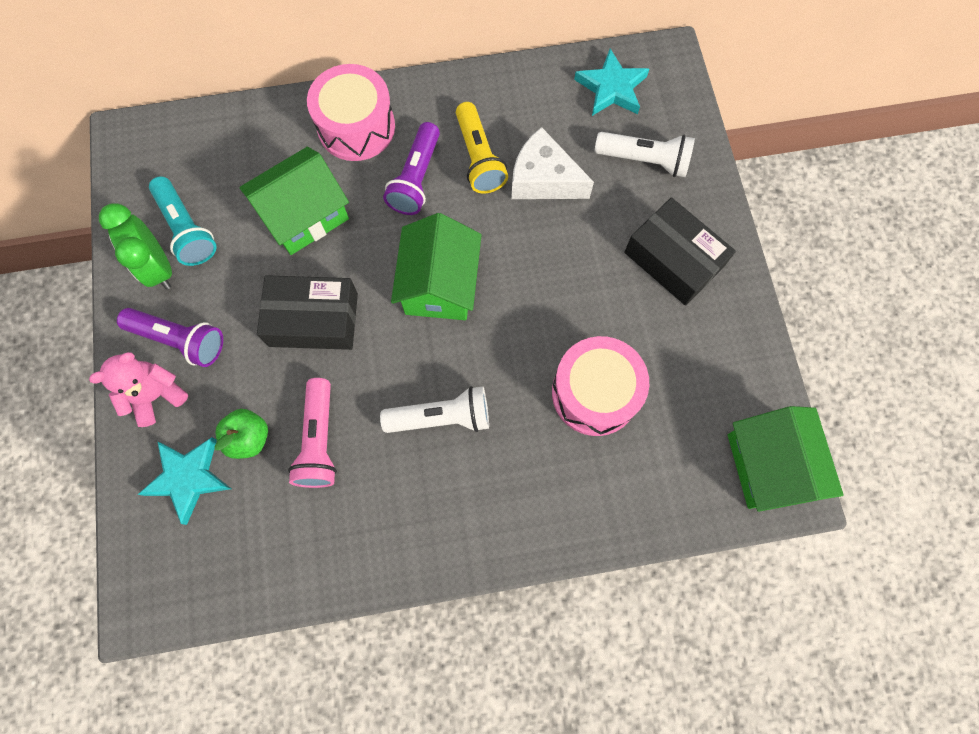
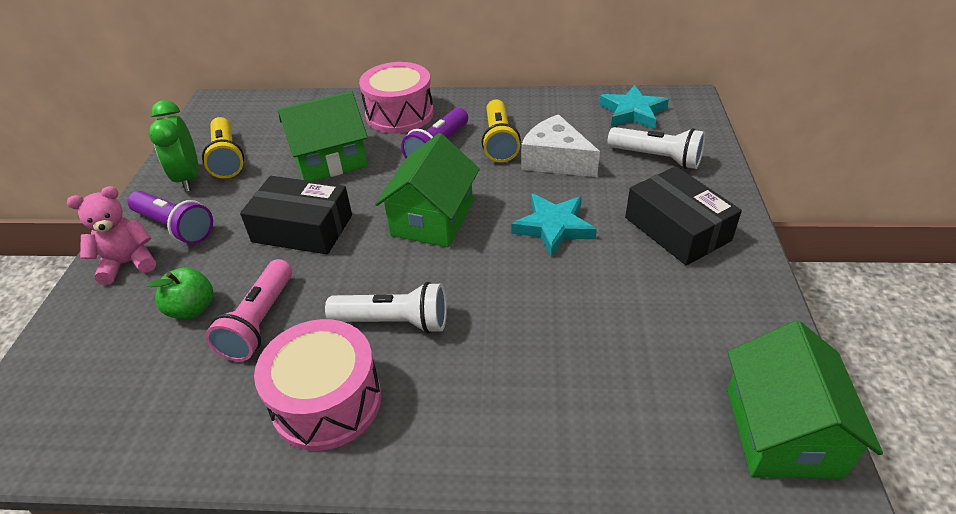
camera: 15 degrees right, 30 degrees down
(187, 229) = (227, 158): turquoise flashlight -> yellow flashlight
(188, 478) = (114, 332): turquoise star -> turquoise star (554, 227)
(595, 393) = (570, 326): pink drum -> pink drum (327, 401)

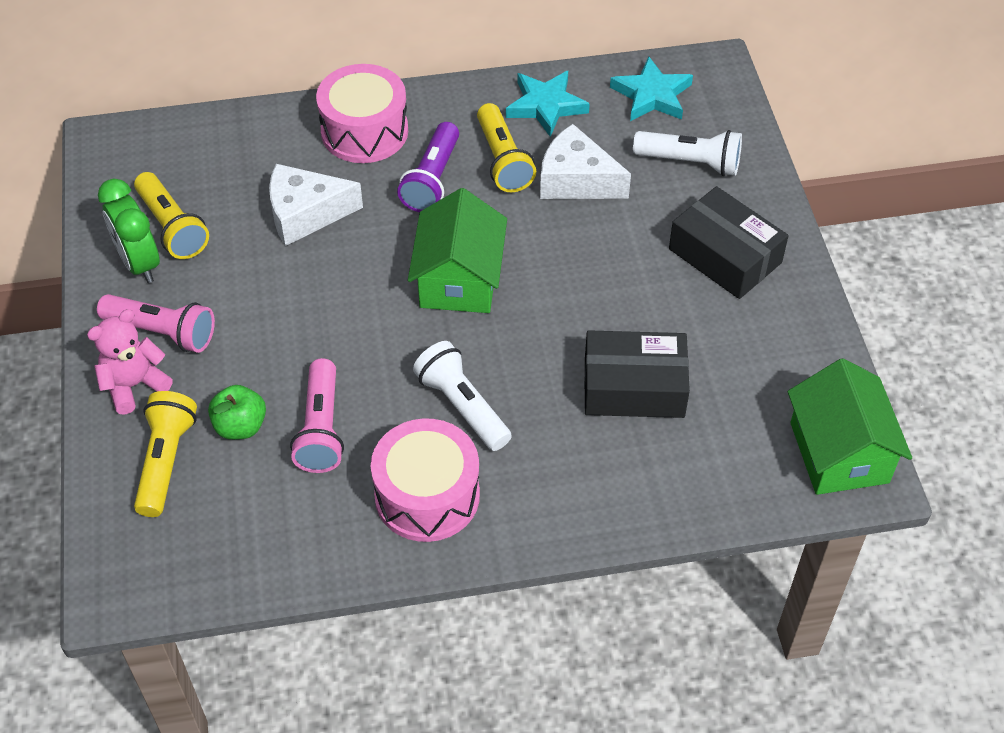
camera: 15 degrees left, 10 degrees up
(113, 328) = (166, 461): none -> yellow flashlight
(175, 227) = (163, 332): purple flashlight -> pink flashlight
(302, 228) = (315, 312): black box -> black box (634, 387)
(330, 160) = (305, 214): green house -> white cheese
(394, 322) = (462, 406): white flashlight -> white flashlight turned 120 degrees counterclockwise
(554, 227) = (595, 271): turquoise star -> turquoise star (546, 106)

